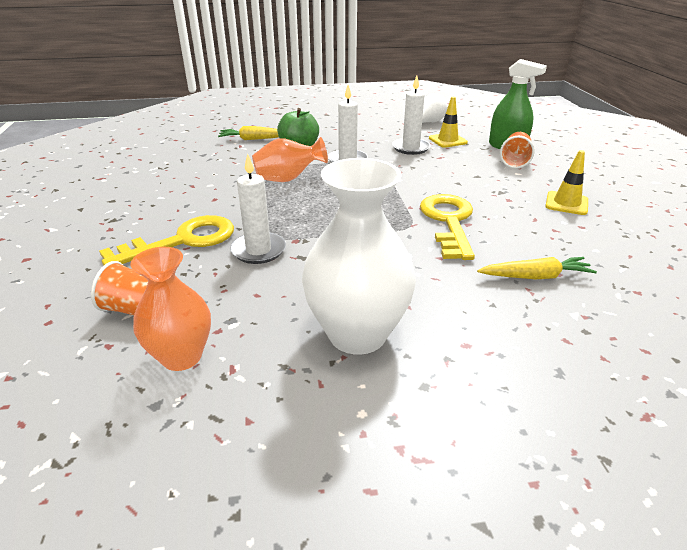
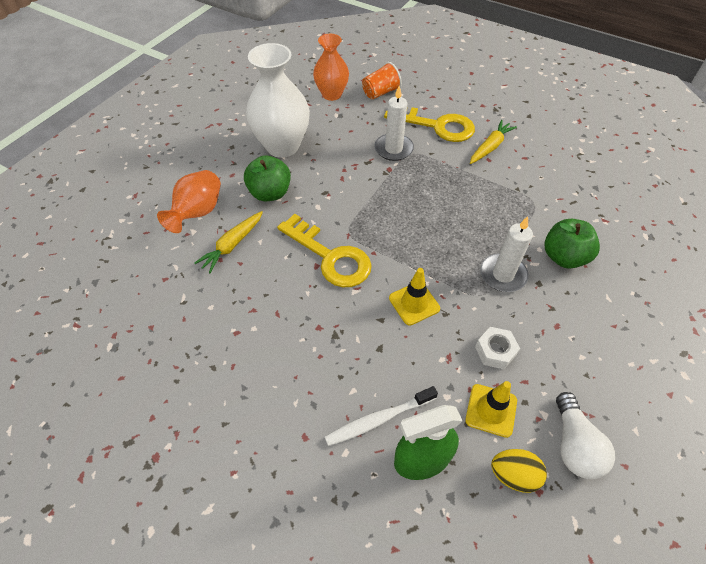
camera: 130 degrees right, 20 degrees up
(182, 241) = (437, 126): yellow key -> yellow key turned 75 degrees counterclockwise
(253, 139) = (619, 237): yellow carrot -> yellow carrot (490, 147)
(288, 179) = (491, 212): orange vase -> orange vase (198, 213)
(410, 148) = (495, 351): white candle -> white nut
(442, 294) = (270, 193): none -> green apple
(467, 129) = (513, 475): none -> yellow egg
(515, 161) = (378, 419): orange cup -> white toothbrush
(566, 203) = (269, 363): yellow traffic cone -> yellow traffic cone (414, 303)

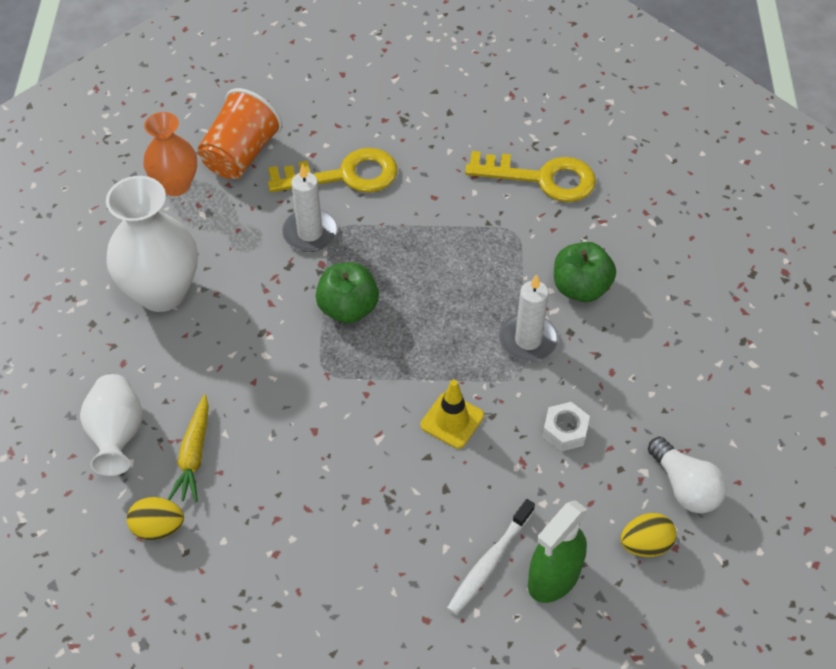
camera: 30 degrees left, 0 degrees up
(179, 278) = (158, 528): none -> yellow egg
(198, 213) = (117, 435): orange vase -> white vase
(270, 193) = (192, 365): green apple -> green apple (348, 308)
(330, 257) = (324, 412): yellow key -> yellow key (542, 178)
(380, 93) = (241, 155): orange cup -> orange cup, size x1.54
(490, 147) = (426, 178): yellow carrot -> none
(491, 410) = (593, 494): yellow traffic cone -> none

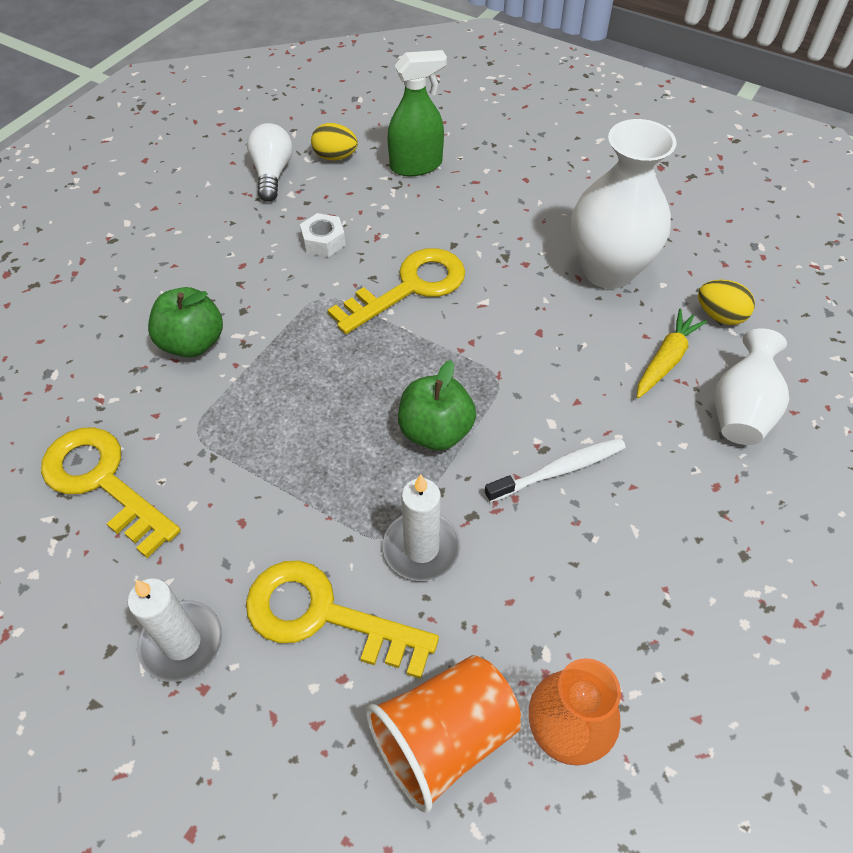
camera: 150 degrees left, 0 degrees up
(162, 292) = (643, 556): white vase -> white vase (608, 270)
(452, 420) = (410, 287): yellow traffic cone -> yellow key
(489, 562) = (455, 190): white toothbrush -> white toothbrush (559, 470)
(528, 340) = (286, 320): white candle -> white candle (182, 643)

